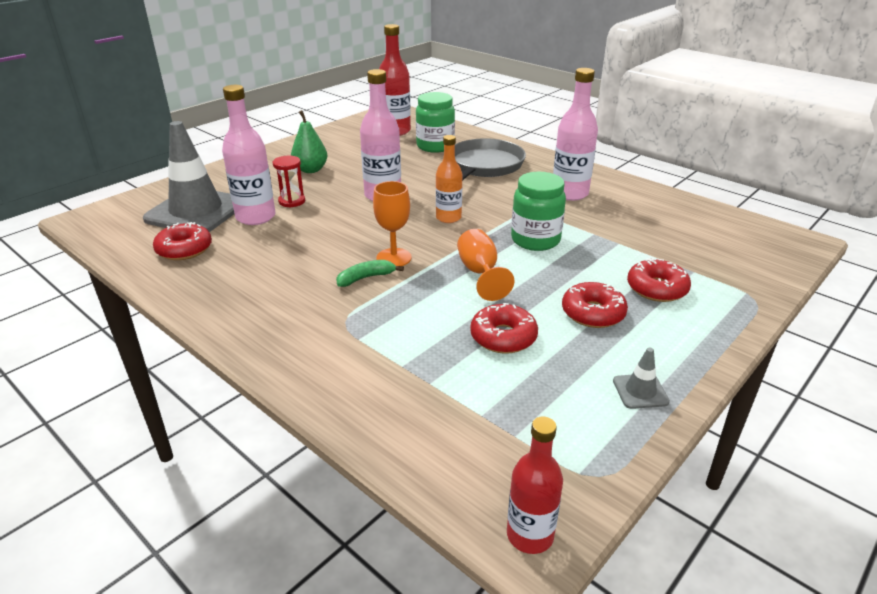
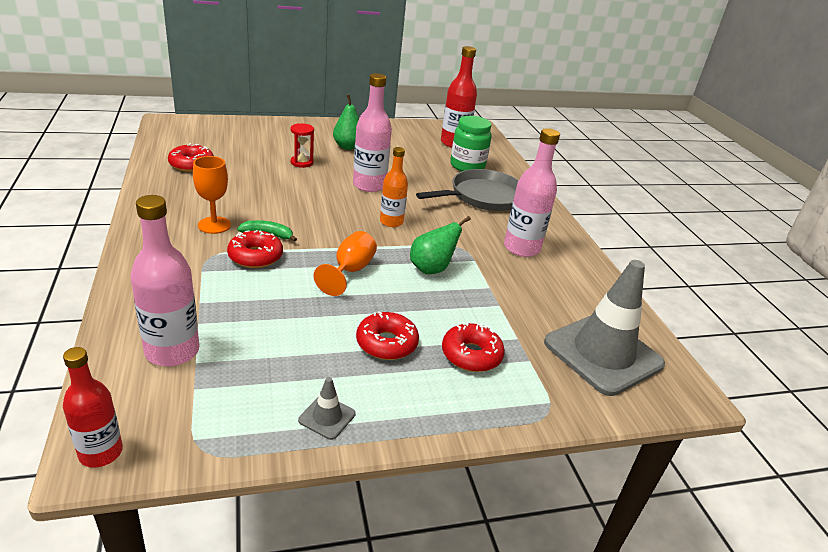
camera: 30 degrees right, 0 degrees up
(196, 211) = (234, 144): grey traffic cone -> grey traffic cone (603, 353)
(256, 217) = (263, 163): pink bottle -> pink bottle (172, 351)
(394, 258) = (307, 231): orange goblet -> orange goblet (214, 225)
(503, 337) = (293, 322): red donut -> red donut (255, 256)
(535, 240) = (431, 269): green jar -> green pear

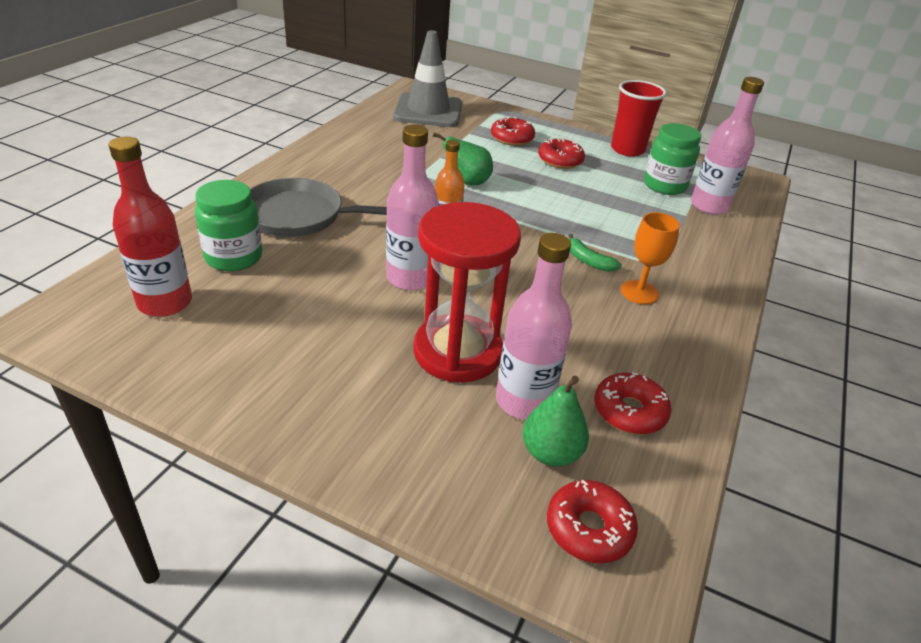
camera: 140 degrees left, 5 degrees up
(101, 453) = (756, 180): red bottle -> none
(241, 362) = (664, 186): none -> green jar
(255, 256) = (614, 245): red donut -> red donut (589, 529)
(302, 162) = (457, 352): red hourglass -> red hourglass, size x2.34
(327, 417) = (627, 150): grey traffic cone -> red cup
(348, 147) = (346, 361): green pear -> green pear (550, 453)
(350, 271) = (539, 205): orange goblet -> none
(521, 248) = (361, 166): pink bottle -> pink bottle (524, 401)

